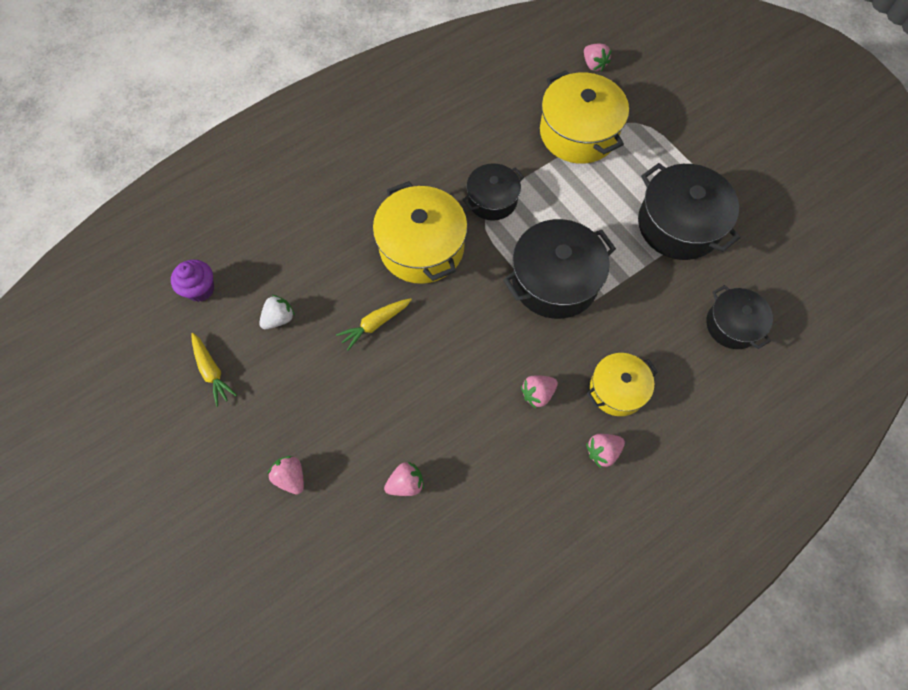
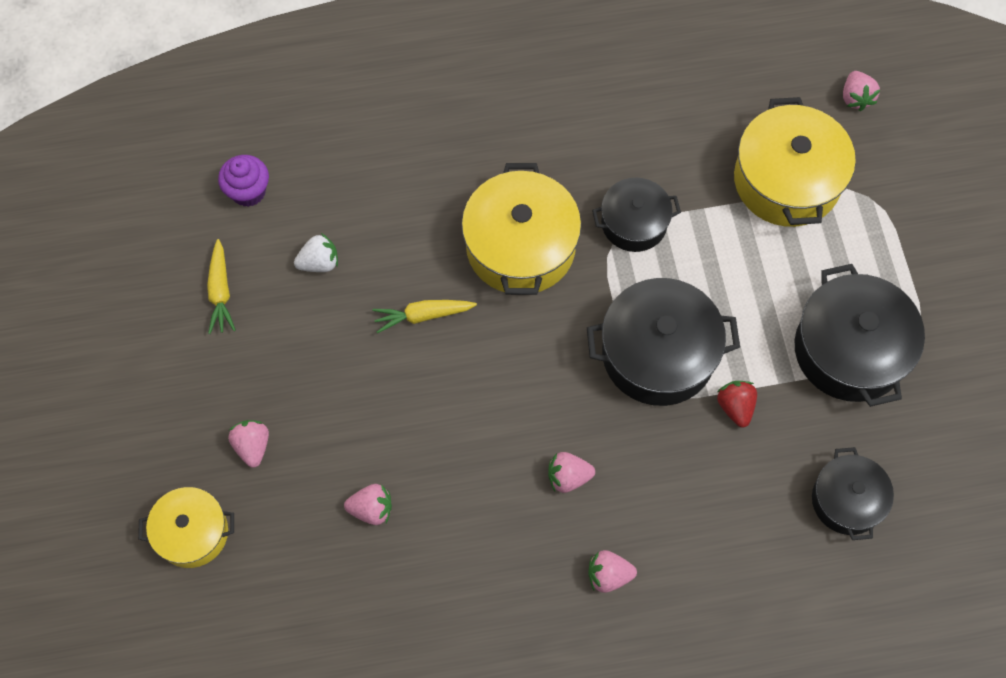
camera: 25 degrees right, 0 degrees up
(617, 390) = (663, 514): yellow pot -> yellow pot (192, 533)
(625, 294) = (735, 407): none -> red strawberry

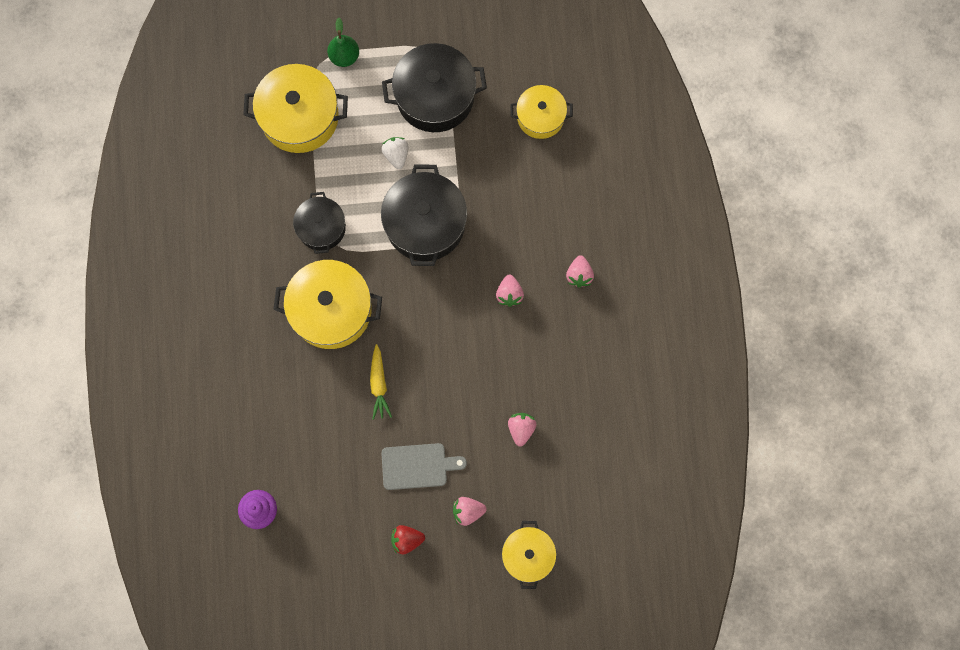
camera: 85 degrees left, 10 degrees up
(220, 292) = (344, 533): yellow carrot -> none
(313, 375) = (418, 466): none -> grey cutting board
(319, 263) = (328, 458): white strawberry -> white strawberry (396, 155)
(735, 407) = (469, 177): red strawberry -> red strawberry (407, 539)
(846, 500) = (540, 117): black pot -> yellow pot
(855, 98) = (237, 58): pink strawberry -> none
(885, 227) = (344, 56): none -> green pear

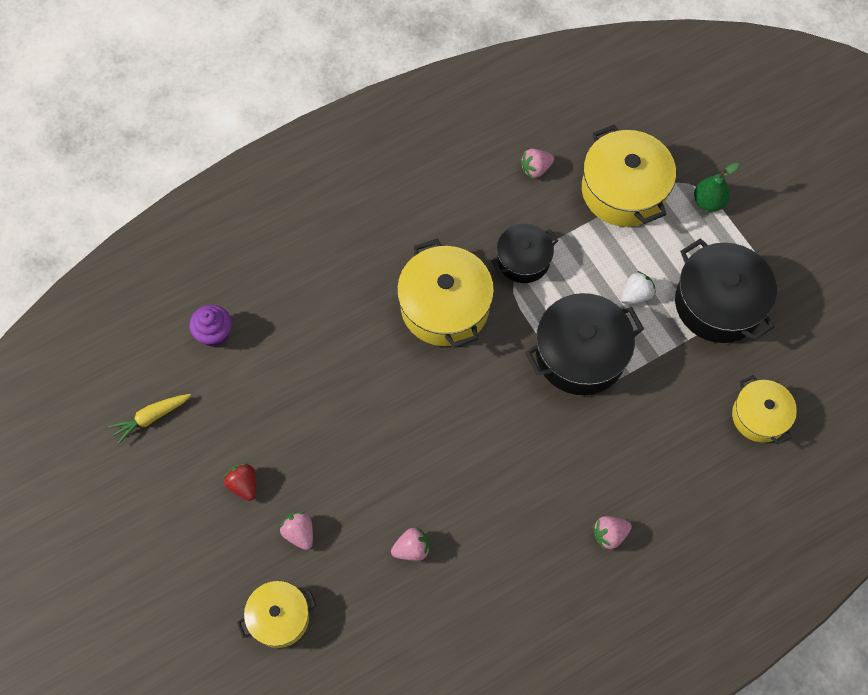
camera: 65 degrees right, 10 degrees down
(379, 384) = (391, 385): yellow carrot -> yellow carrot (151, 418)
(418, 466) = (324, 461): grey cutting board -> none
(509, 294) = (550, 471): pink strawberry -> pink strawberry (535, 169)

